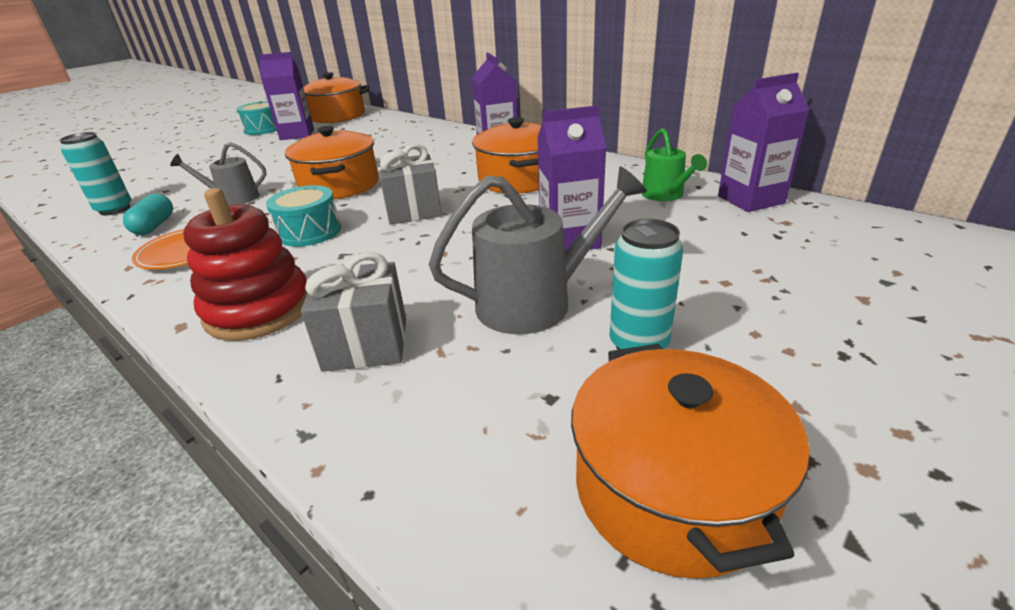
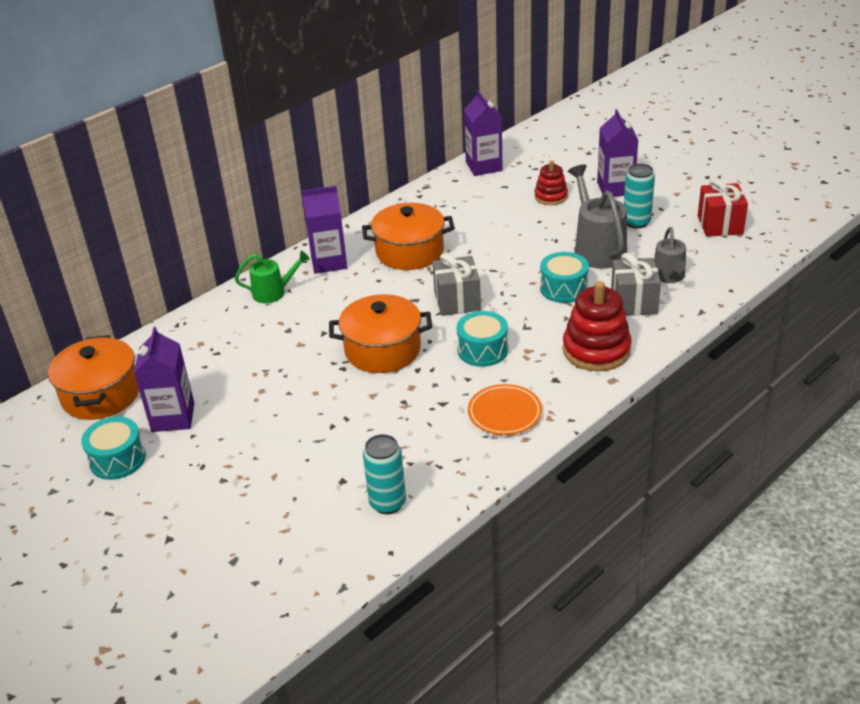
camera: 85 degrees left, 5 degrees up
(154, 226) = (443, 453): turquoise capsule -> none
(234, 198) = (389, 416): grey watering can -> grey watering can (669, 276)
(424, 277) = (563, 288): none -> turquoise drum
(569, 240) = (525, 234): purple carton -> purple carton (615, 188)
(665, 195) = (466, 194): green watering can -> green watering can (273, 292)
(671, 489) = (720, 225): orange pot -> red gift
(691, 253) = (551, 196): none -> red stacking toy

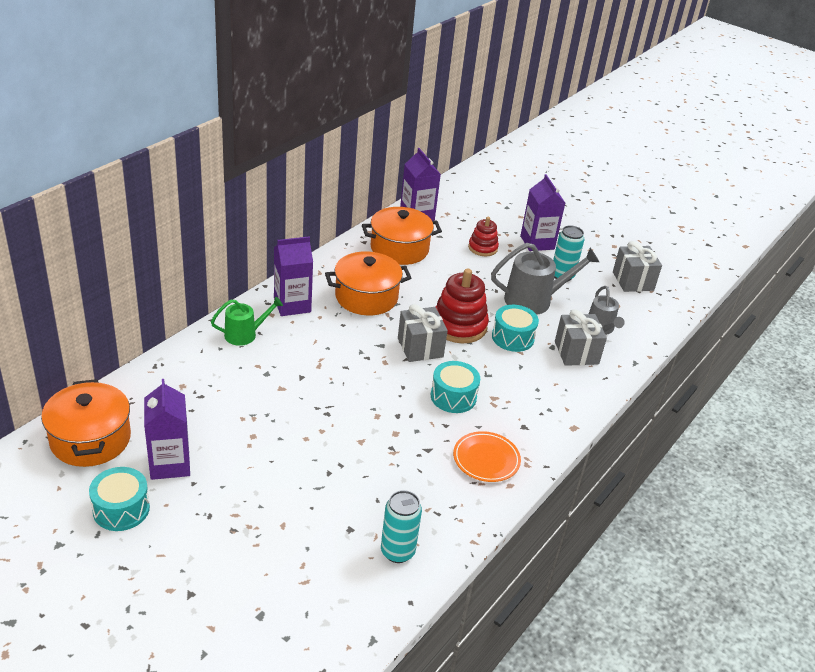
camera: 15 degrees left, 0 degrees up
(382, 350) = (361, 395): orange pot -> orange pot (399, 249)
(596, 350) = (554, 398): red stacking toy -> red stacking toy (459, 326)
(597, 249) = (534, 300): grey watering can -> grey watering can turned 105 degrees clockwise
(720, 225) = (633, 281): red gift -> grey gift

